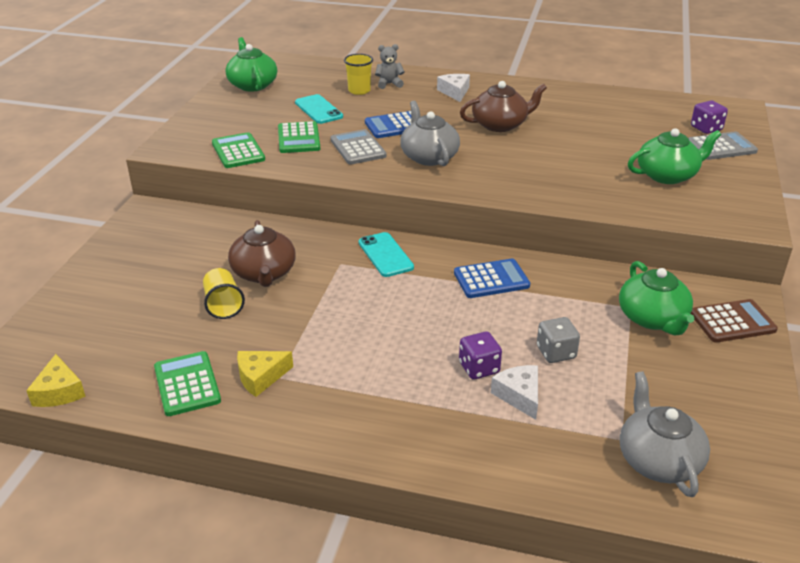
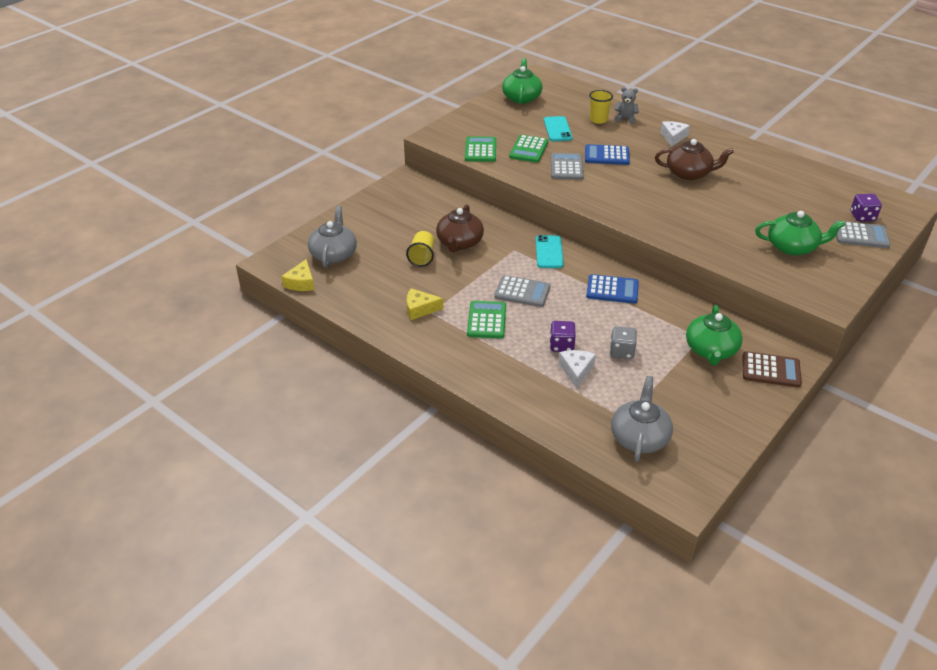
camera: 25 degrees right, 5 degrees up
(187, 384) = (374, 300): green calculator -> green calculator (486, 320)
(384, 313) = (522, 292): none -> grey calculator
(429, 157) = (614, 186): grey teapot -> grey teapot (334, 254)

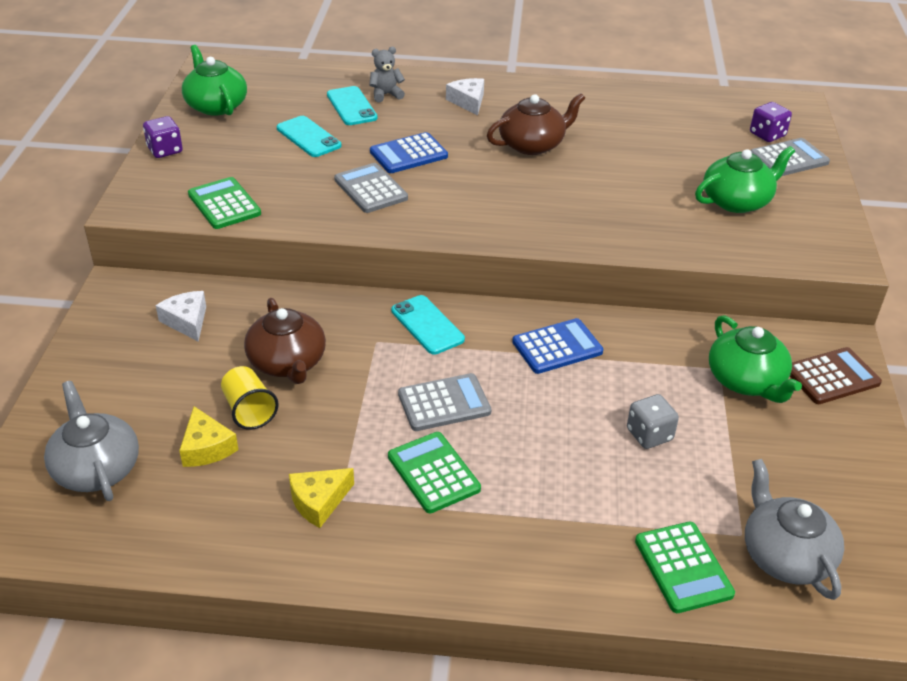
camera: 35 degrees left, 0 degrees up
(301, 283) = (78, 547): yellow cheese -> yellow cheese (206, 447)
(528, 149) = (294, 180): green calculator -> green calculator (683, 567)
(561, 345) = (568, 463): purple dice -> purple dice (165, 150)
(576, 370) = (620, 493): white cheese -> white cheese (187, 321)
(598, 120) = (351, 106): yellow cup -> turquoise phone

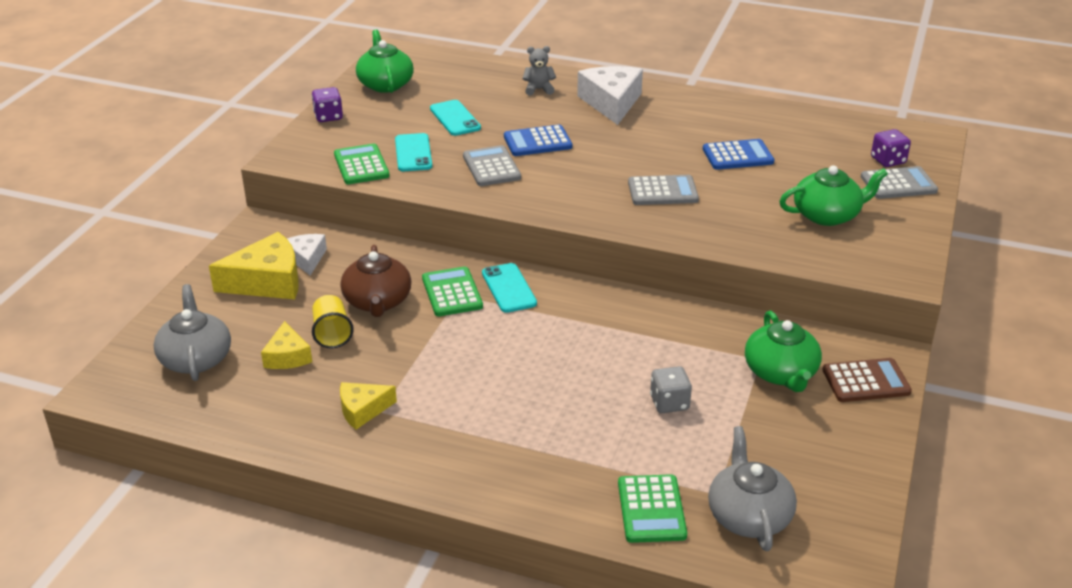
camera: 15 degrees right, 5 degrees down
(150, 356) = (267, 281): none -> yellow cheese
(351, 106) = (503, 96): turquoise phone -> turquoise phone (413, 153)
(433, 473) = (466, 403): green calculator -> green calculator (452, 292)
(444, 403) = (497, 352): grey calculator -> grey calculator (662, 191)
(468, 102) = (611, 103): white cheese -> white cheese, size x1.73
(532, 145) = (655, 146): brown teapot -> none
(557, 347) = (617, 321): blue calculator -> blue calculator (737, 156)

